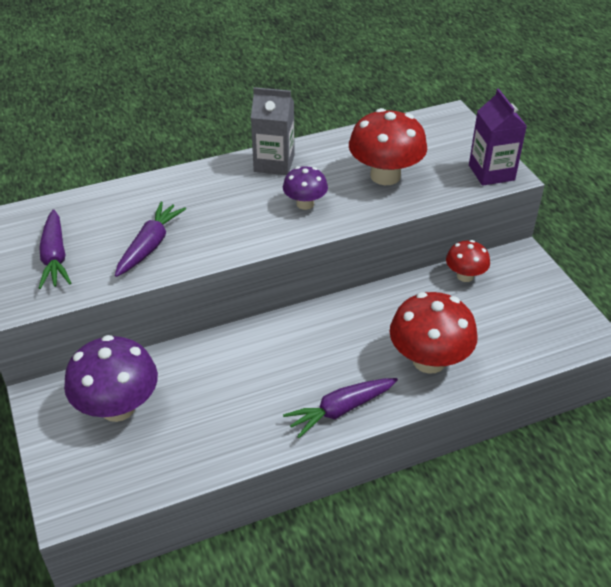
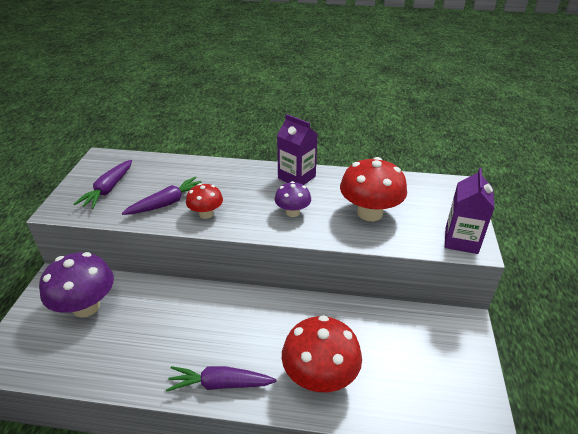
camera: 30 degrees right, 5 degrees down
(274, 163) = (296, 177): grey carton -> purple carton
(465, 276) = (403, 319): red mushroom -> red mushroom (206, 214)

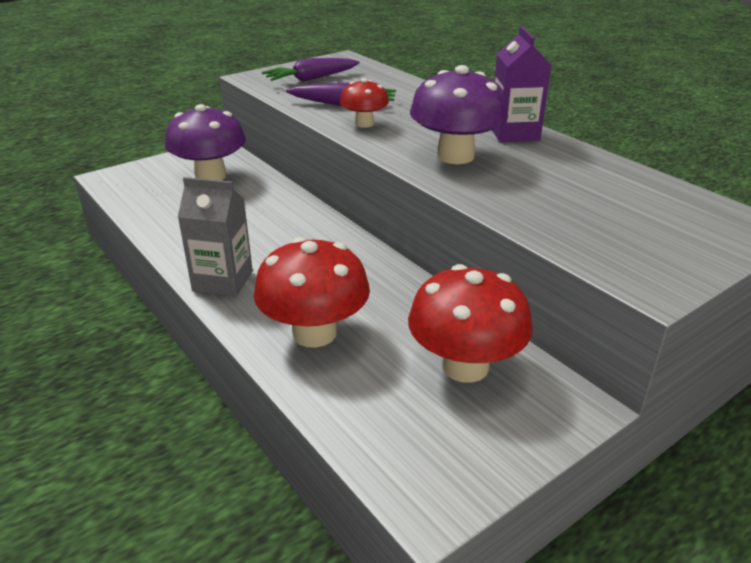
camera: 45 degrees right, 5 degrees down
(220, 384) = (223, 281): purple carrot -> grey carton
(292, 212) = (455, 156): purple mushroom -> purple mushroom, size x1.78
(370, 213) = (552, 193): red mushroom -> red mushroom (465, 366)
(461, 240) = (642, 270): purple carton -> none

